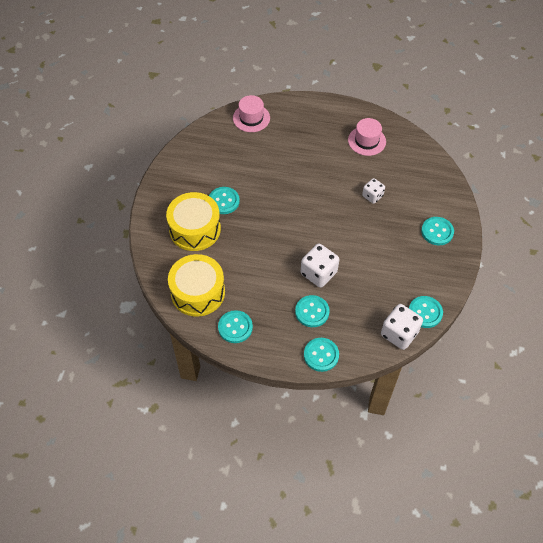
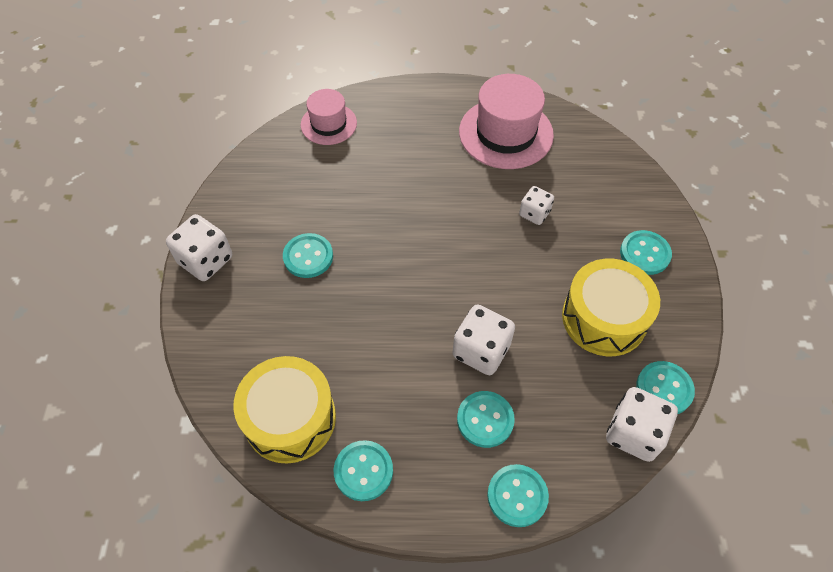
camera: 10 degrees left, 0 degrees up
(161, 194) = (206, 260): none -> white dice
(195, 229) = (269, 309): yellow drum -> yellow drum (604, 318)
(367, 141) = (506, 133): pink hat -> pink hat, size x1.66

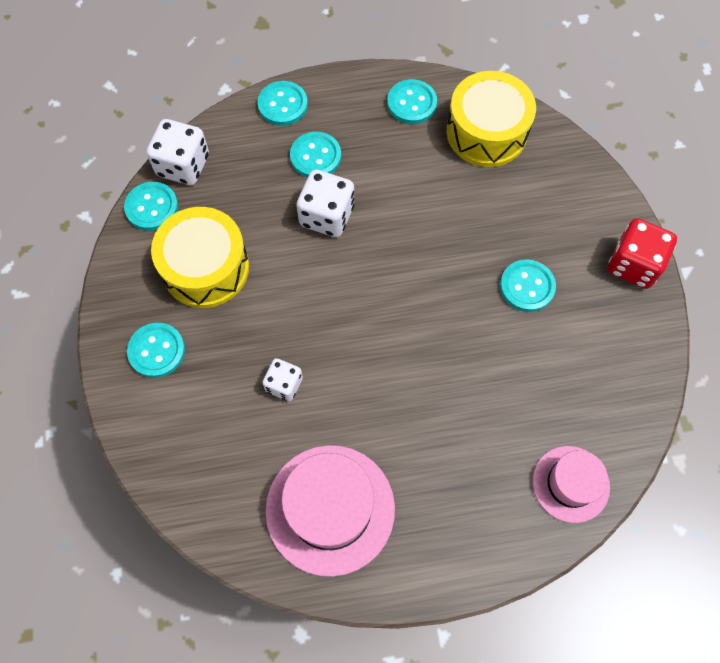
camera: 170 degrees right, 10 degrees up
(206, 260) = (633, 265): white dice -> red dice

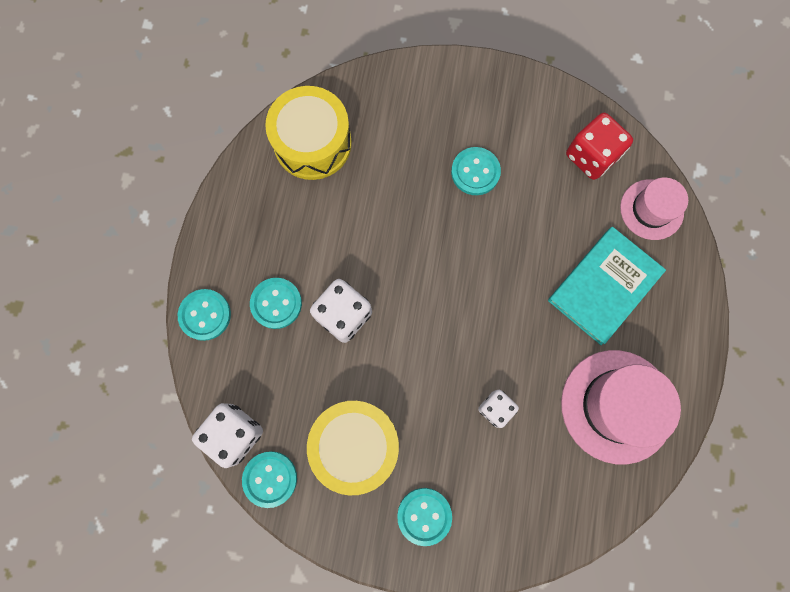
camera: 70 degrees left, 10 degrees up
(411, 103) = (254, 195): turquoise button -> none
(458, 456) = (604, 286): none -> turquoise book
(633, 265) = (485, 81): red dice -> red dice (591, 156)

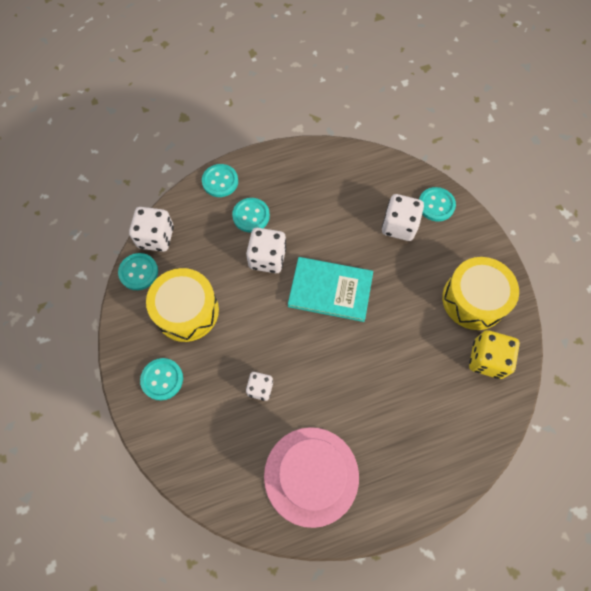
camera: 60 degrees right, 10 degrees down
(312, 143) = (368, 179): yellow drum -> yellow drum (474, 299)
(391, 147) = (399, 226): none -> white dice
(475, 172) = (419, 287): turquoise button -> turquoise button (436, 205)
(591, 156) = (487, 359): red dice -> yellow dice
(604, 286) = (395, 420): turquoise book -> turquoise book (330, 290)
(651, 209) = (477, 425): pink hat -> none

